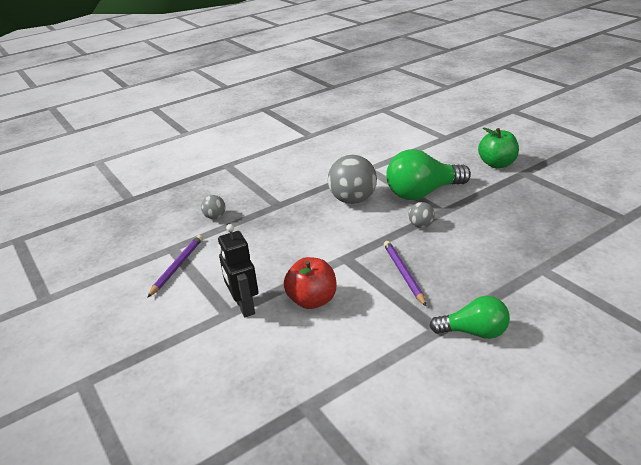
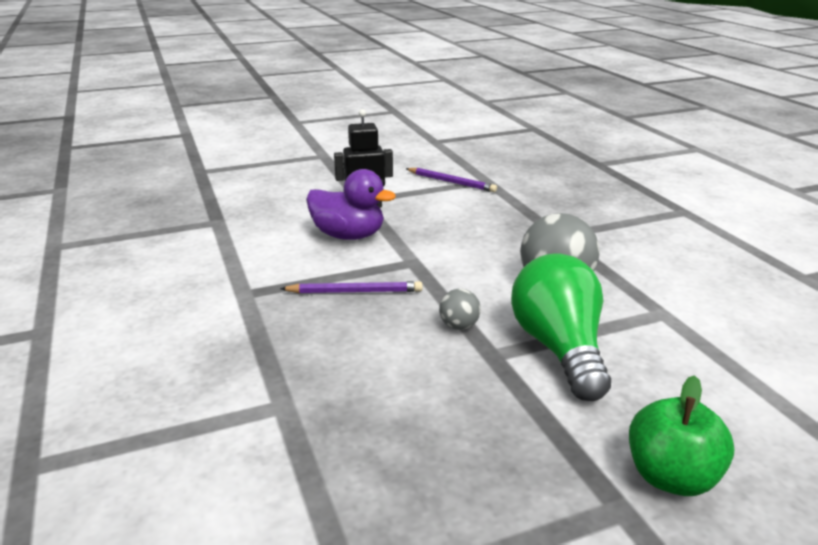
camera: 100 degrees right, 5 degrees down
(215, 217) = (542, 200): grey ball -> none
(312, 300) = (348, 236): red apple -> purple duck
(474, 332) = (218, 313): green light bulb -> none

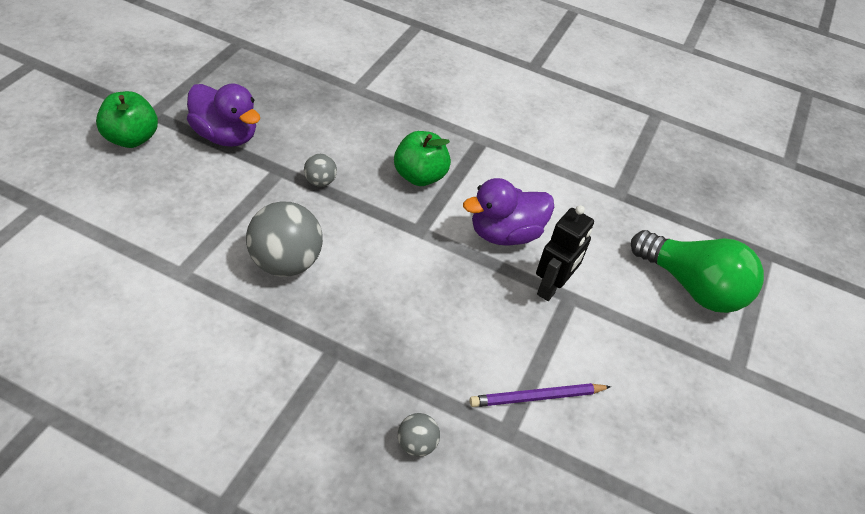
camera: 130 degrees right, 20 degrees up
(354, 292) = (419, 176): purple pencil -> green apple
(527, 420) = (225, 136): none -> purple duck
(545, 193) = (416, 444): none -> grey ball
(559, 349) = (239, 195): green light bulb -> green light bulb (692, 287)

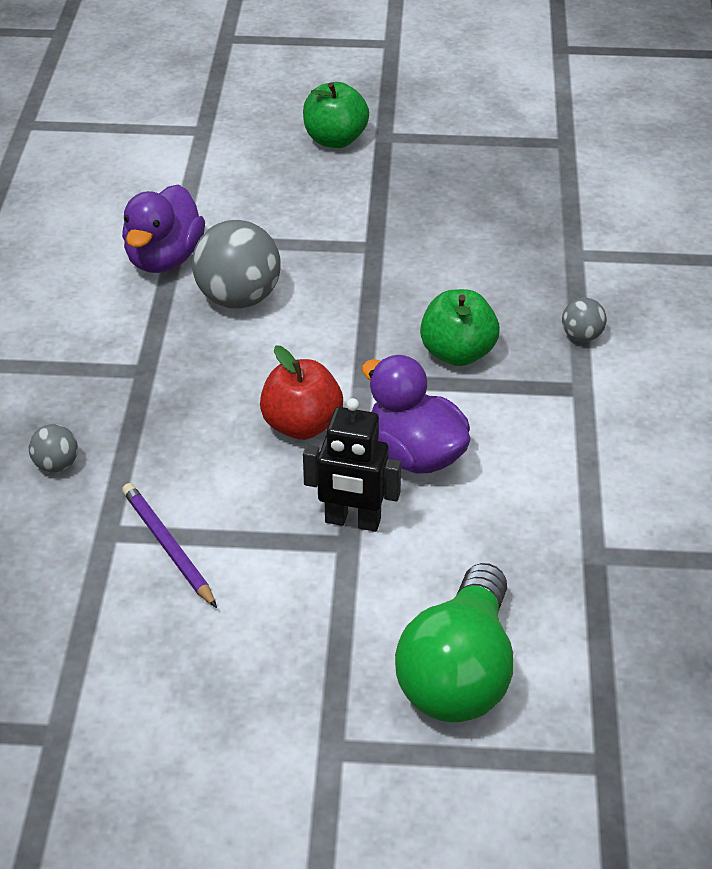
camera: 75 degrees right, 5 degrees down
(225, 136) = (394, 193): purple duck -> purple duck (164, 259)
(320, 181) = (380, 281): grey ball -> grey ball (581, 336)
(448, 278) = (302, 425): none -> red apple

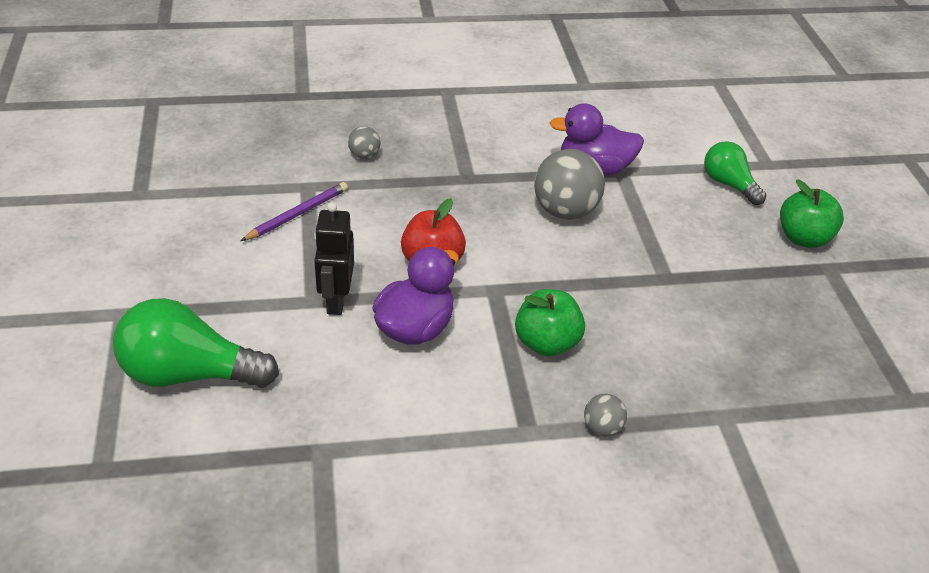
camera: 75 degrees right, 0 degrees up
(230, 166) = (728, 184): none -> green light bulb

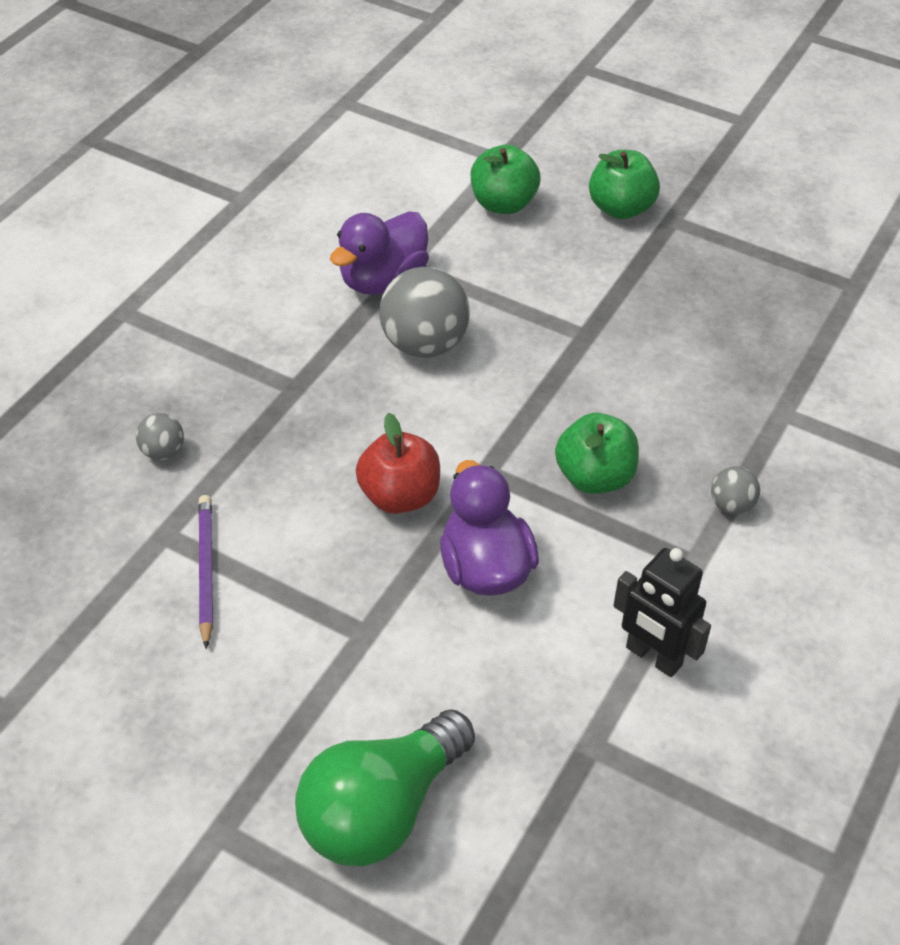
camera: 50 degrees left, 5 degrees up
(336, 300) = (383, 613): black robot -> black robot (653, 657)
(728, 184) = (503, 204): green light bulb -> green apple

